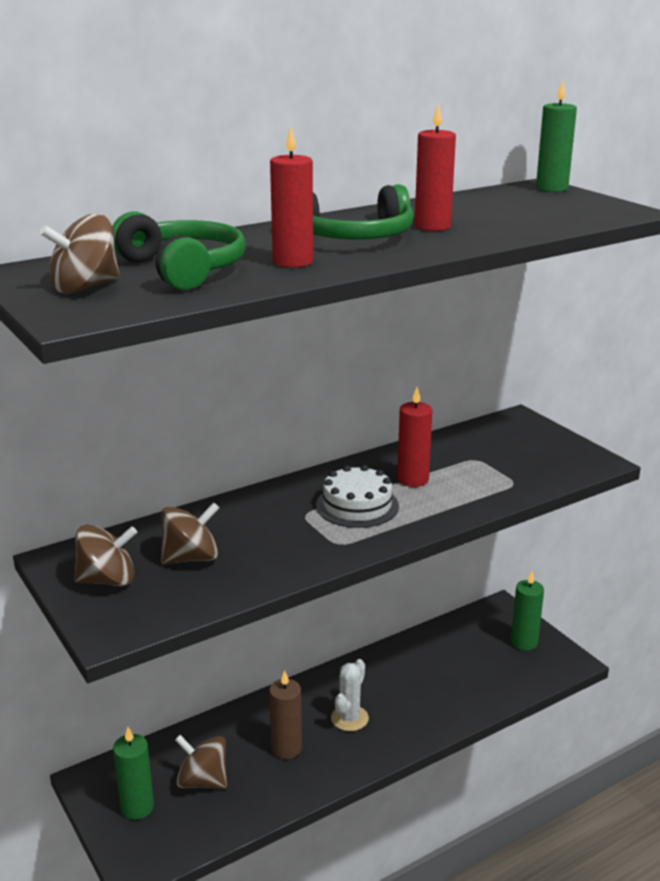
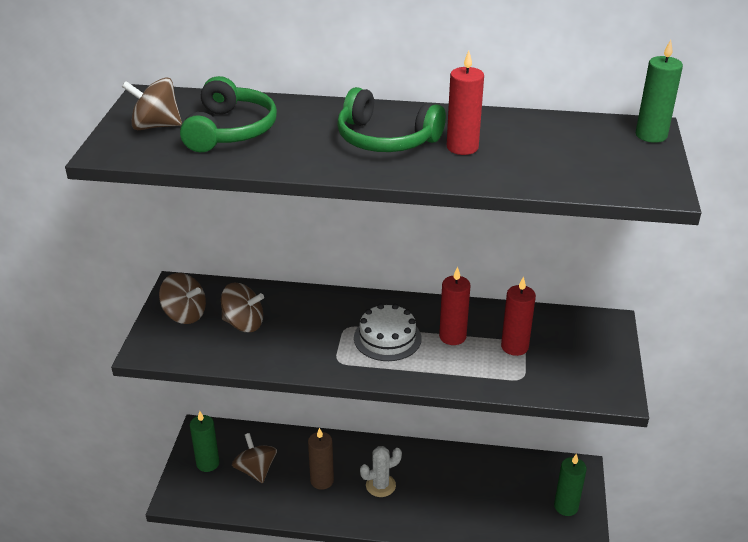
camera: 40 degrees right, 10 degrees up
(293, 262) = (302, 149): red candle -> red candle (514, 347)

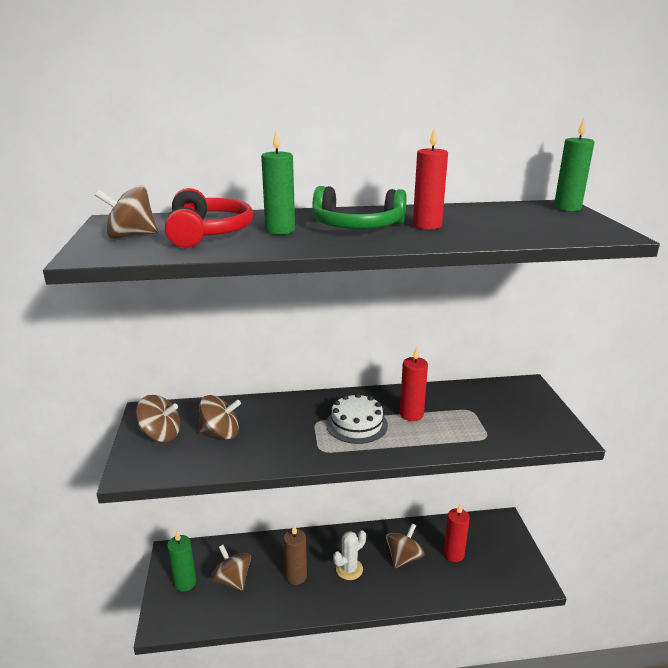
camera: 15 degrees left, 10 degrees down
(230, 130) = (208, 233): green headphones -> red headphones
(445, 485) = (403, 557): none -> brown spinning top
(514, 347) = (466, 414): red candle -> red candle (453, 554)
(566, 506) = (507, 554): green candle -> green candle (280, 230)

